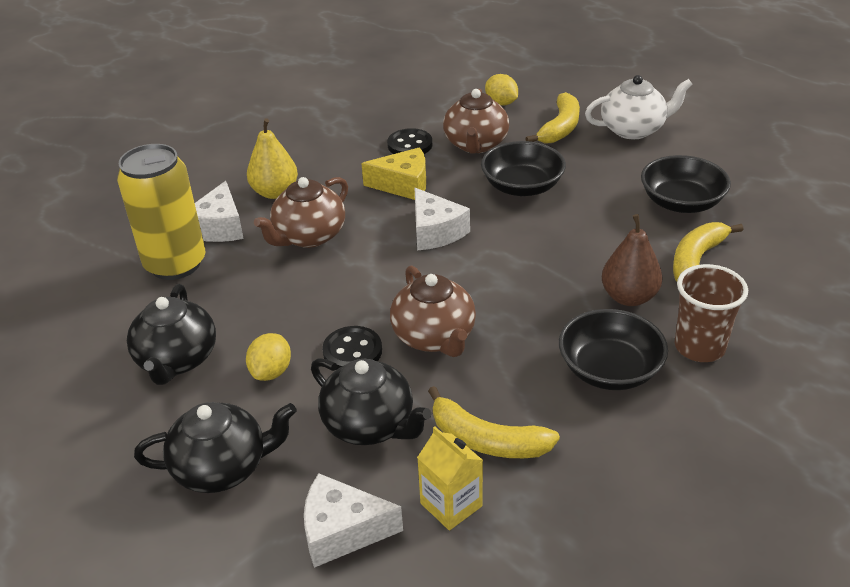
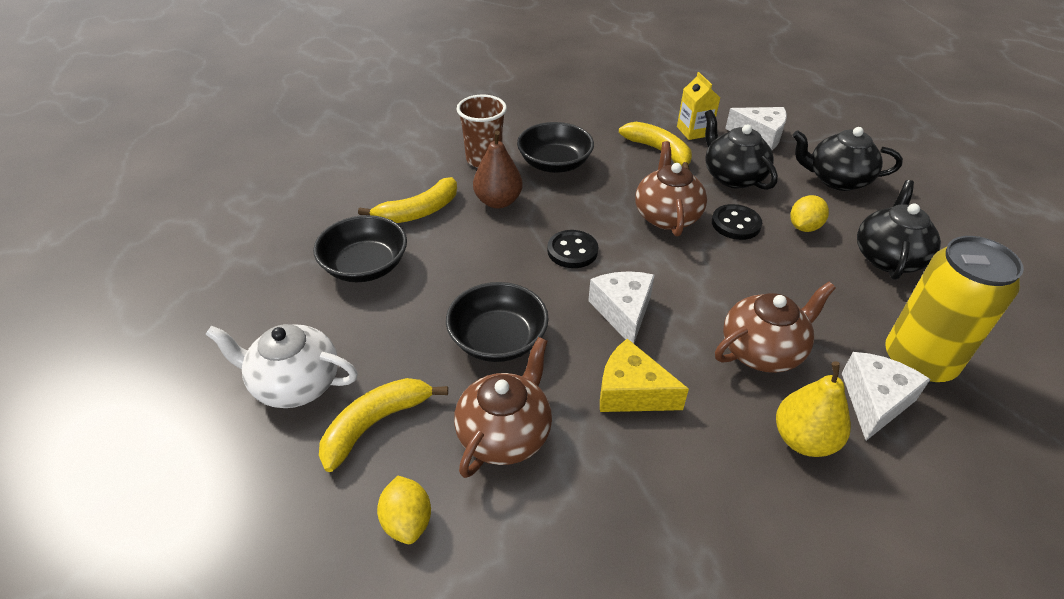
camera: 160 degrees left, 5 degrees up
(410, 145) = (594, 470): black button -> black button (572, 251)

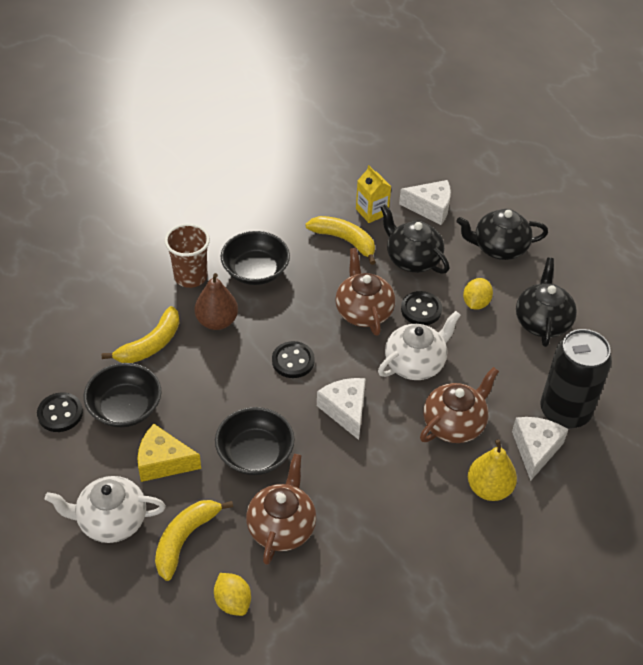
camera: 15 degrees left, 5 degrees up
(292, 260) = (60, 413): none -> black button
(631, 392) = (365, 476): yellow cheese -> yellow cheese (163, 462)
(720, 276) = (415, 363): none -> white teapot
(918, 361) = (565, 411): yellow can -> black can

